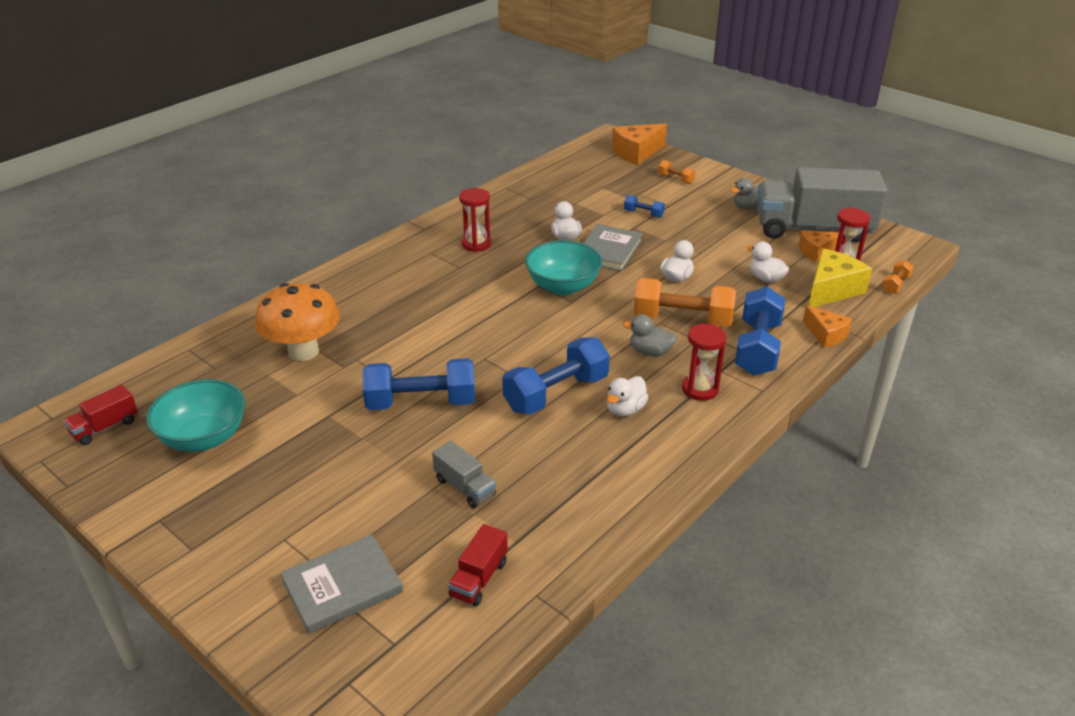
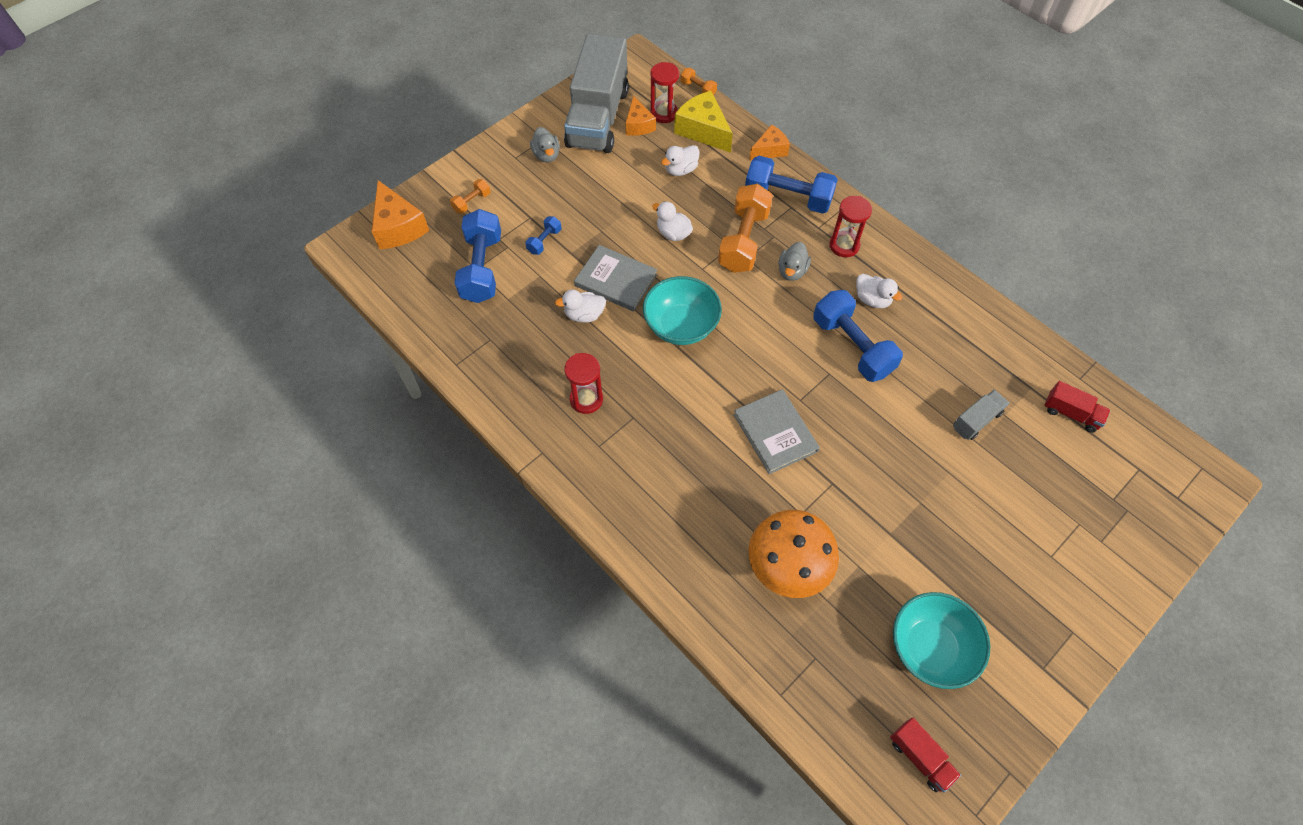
camera: 85 degrees left, 25 degrees up
(342, 586) = (1093, 507): grey book -> grey book (775, 433)
(421, 402) = (868, 453): blue dumbbell -> blue dumbbell (482, 268)

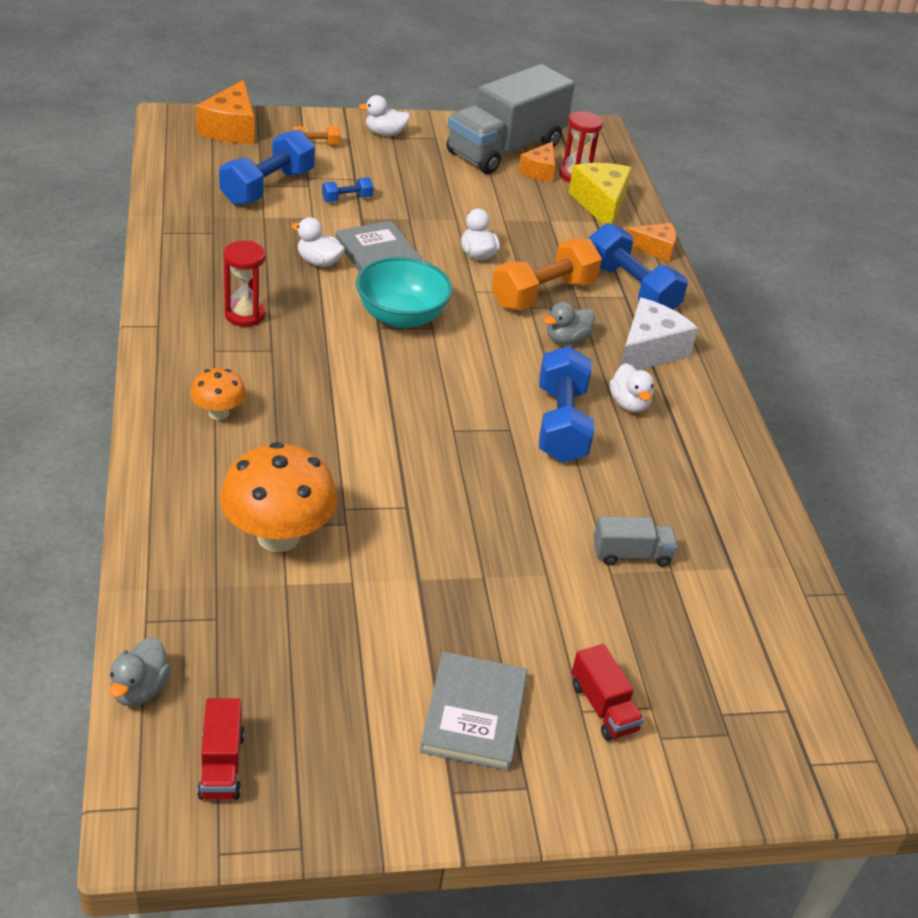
camera: 30 degrees right, 20 degrees down
(546, 155) = (423, 149): grey duck -> grey duck (139, 689)
(655, 497) = (218, 413): none -> orange mushroom
(681, 170) = (542, 218): white duck -> white duck (385, 133)
(698, 89) = (633, 176): orange dumbbell -> none
(775, 433) = (396, 438): grey book -> grey book (474, 714)
(844, 245) = (648, 351): red hourglass -> white cheese
(930, 648) = (346, 690): turquoise bowl -> none
(1071, 413) = (756, 615): red truck -> red truck (603, 707)

